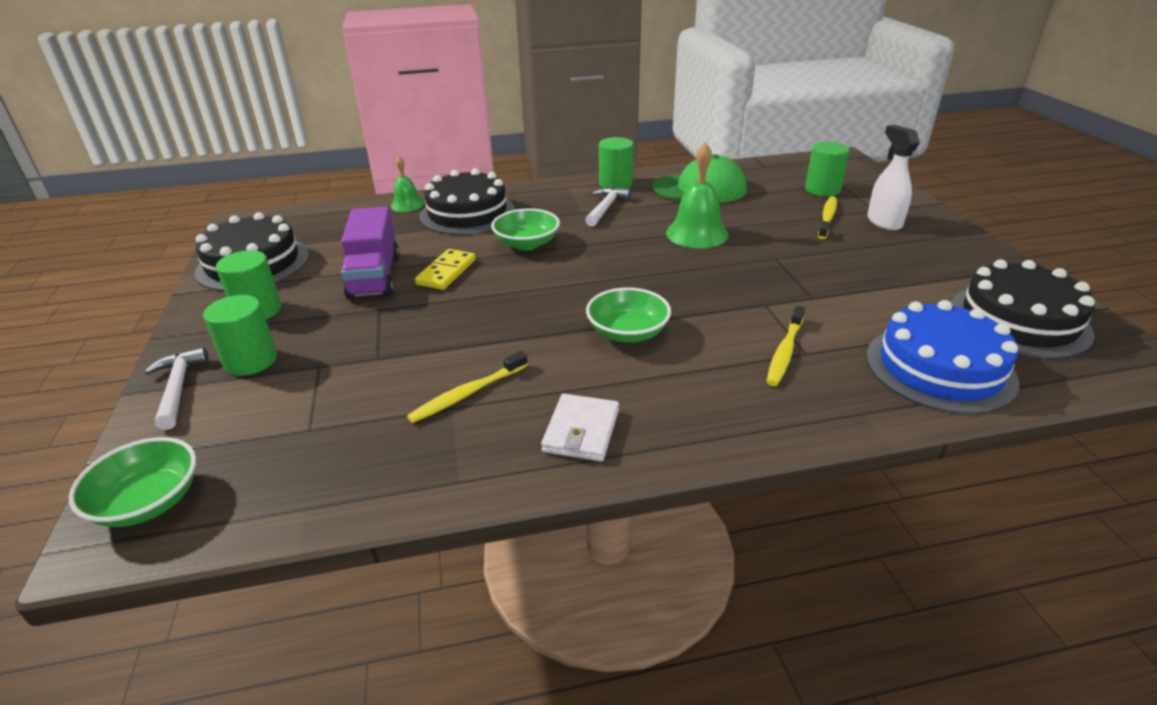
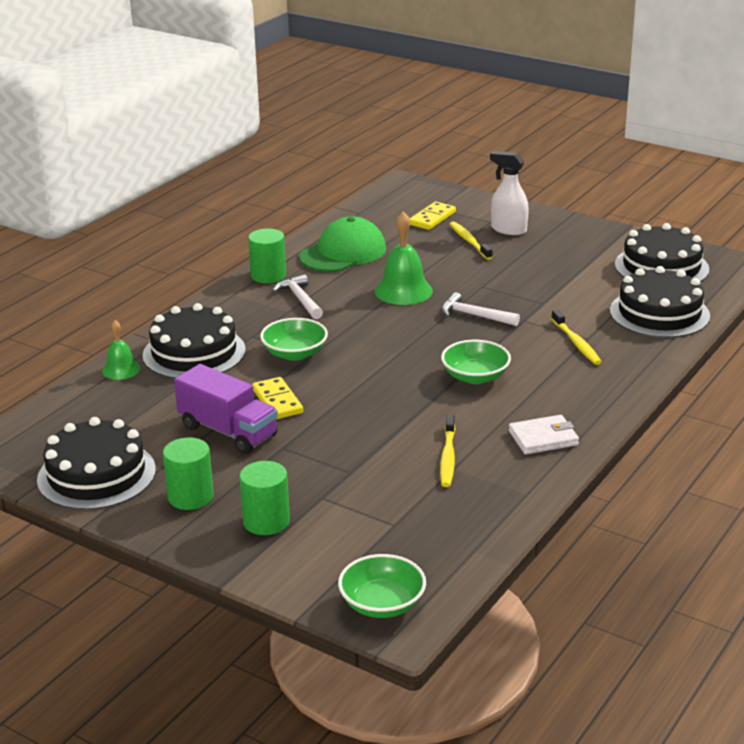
camera: 45 degrees left, 5 degrees down
(178, 388) = (254, 561): white hammer -> white hammer (474, 315)
(581, 431) = (543, 438): white wallet -> white wallet turned 75 degrees counterclockwise
(822, 189) = (432, 218): green cylinder -> yellow domino
(939, 368) = (659, 313): blue cake -> black cake

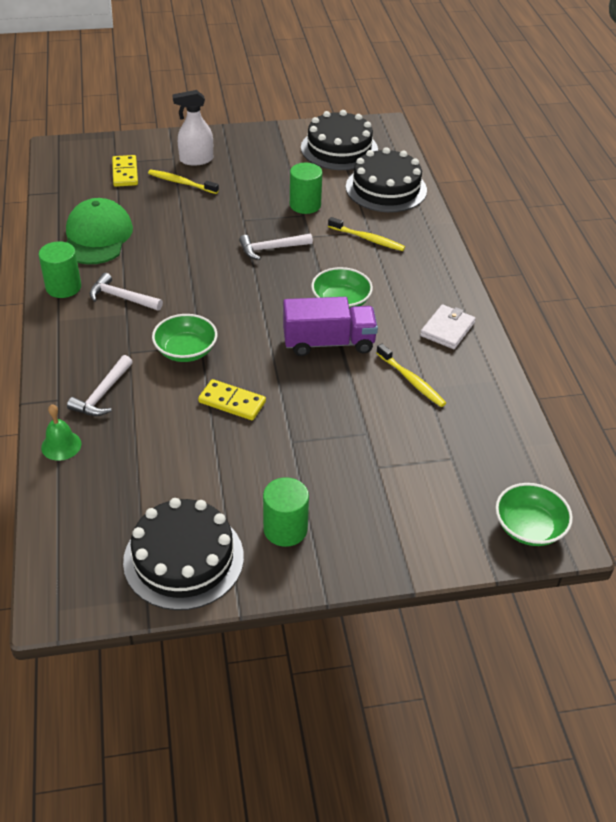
camera: 45 degrees left, 15 degrees up
(194, 353) = (102, 394): black cake -> white hammer
(228, 431) = (232, 452): purple truck -> purple truck (328, 342)
(266, 521) = (368, 513): green cylinder -> green cylinder (305, 205)
(403, 291) = (192, 251): green bell -> none

